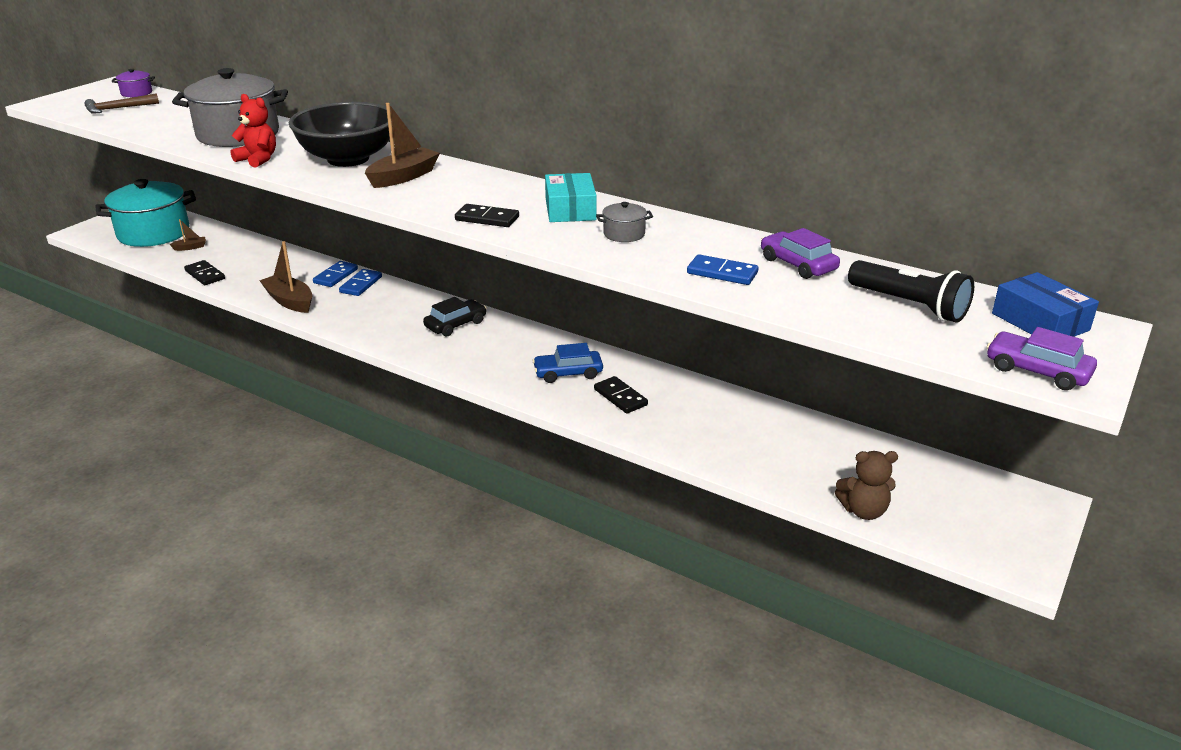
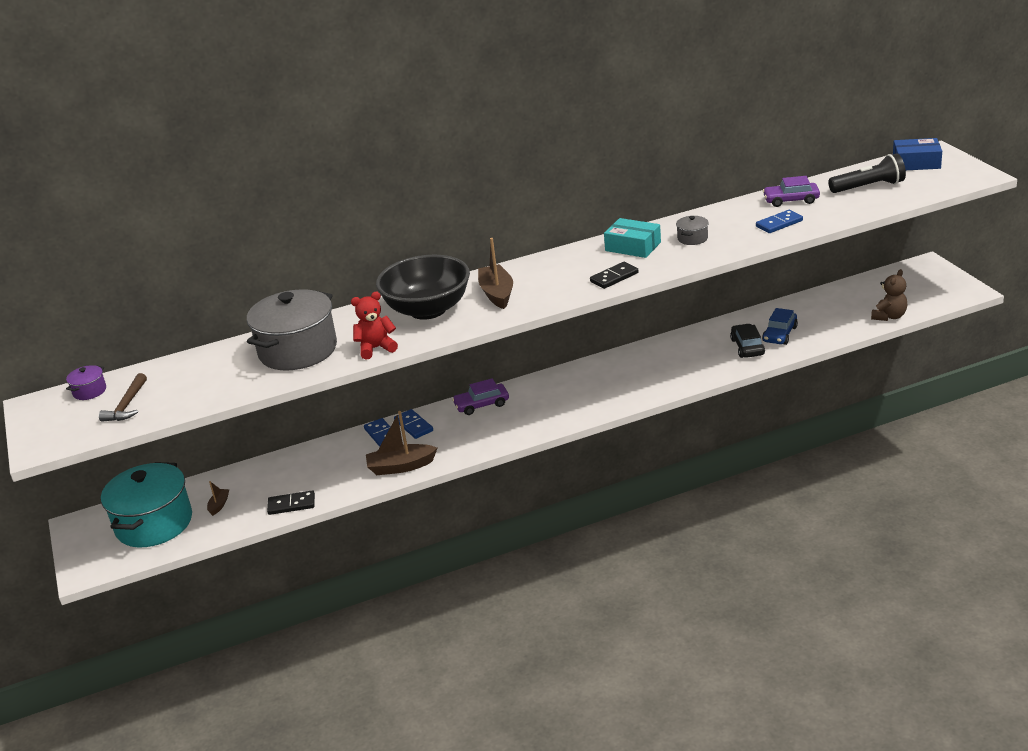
camera: 50 degrees left, 0 degrees up
(455, 324) = (532, 396): black car -> black car (747, 347)
(568, 373) = (651, 368): blue car -> blue car (780, 334)
(620, 397) = (701, 357): black domino -> none
(1037, 371) = (961, 180): purple car -> purple car (481, 405)

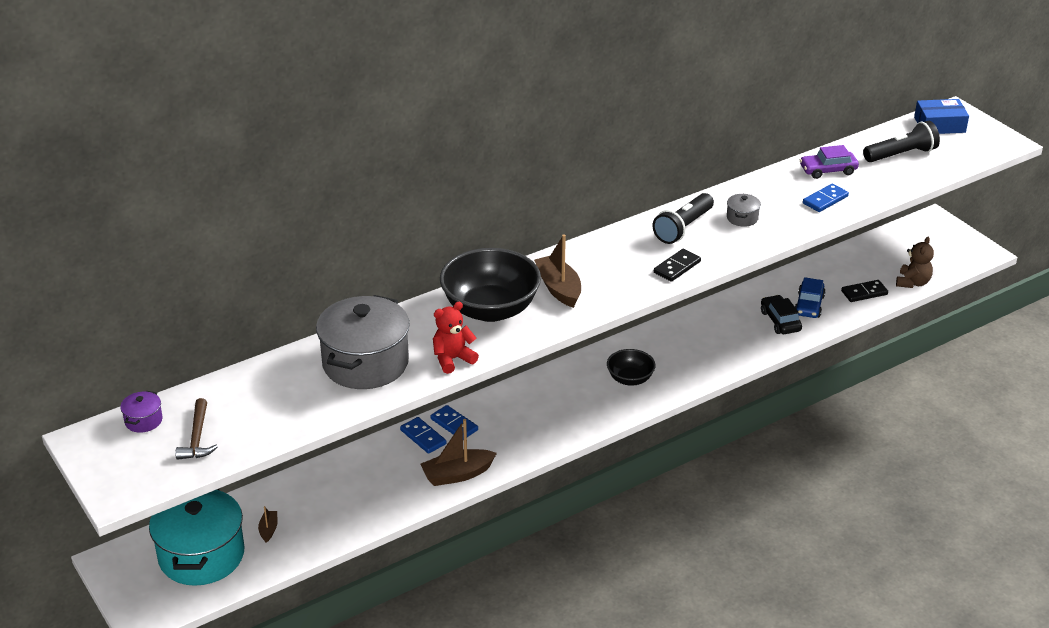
camera: 15 degrees left, 5 degrees up
(291, 504) = (351, 525): black domino -> black domino (864, 293)
(481, 405) = (520, 396): purple car -> none
(587, 392) = (630, 379): none -> black bowl
(633, 246) = (683, 228): turquoise box -> black flashlight

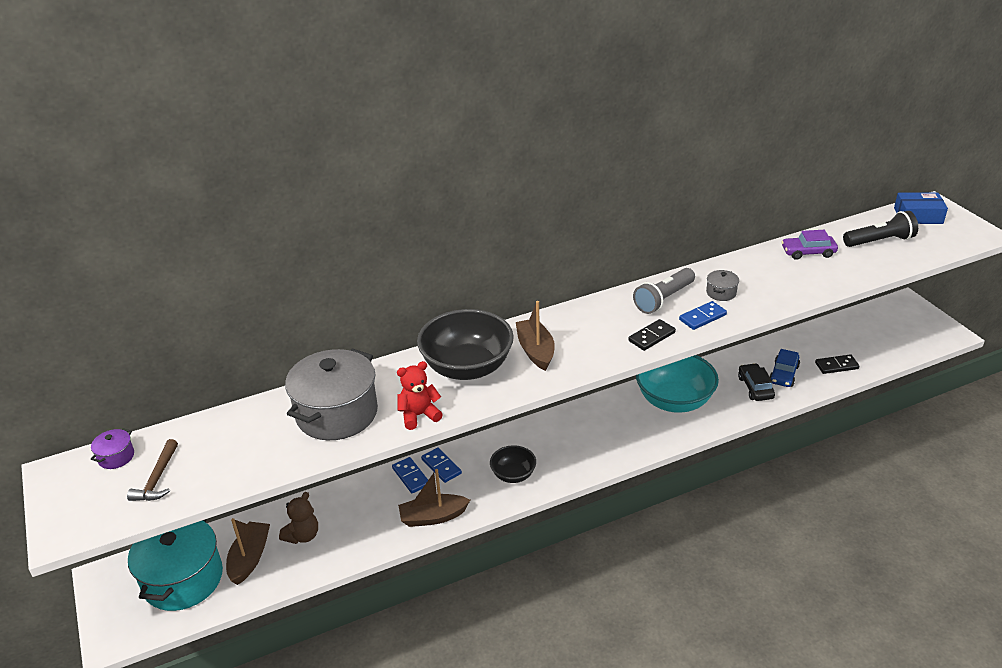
camera: 10 degrees right, 0 degrees up
(268, 529) = (250, 558): brown boat -> brown boat, size x1.98
(630, 379) = (609, 434): black bowl -> black bowl (513, 475)
(683, 228) = (663, 299): black flashlight -> grey flashlight
(695, 340) = (674, 401): none -> turquoise bowl
(825, 200) = (802, 280): blue domino -> blue domino (702, 317)
(912, 283) = (883, 359): brown teddy bear -> brown teddy bear (302, 536)

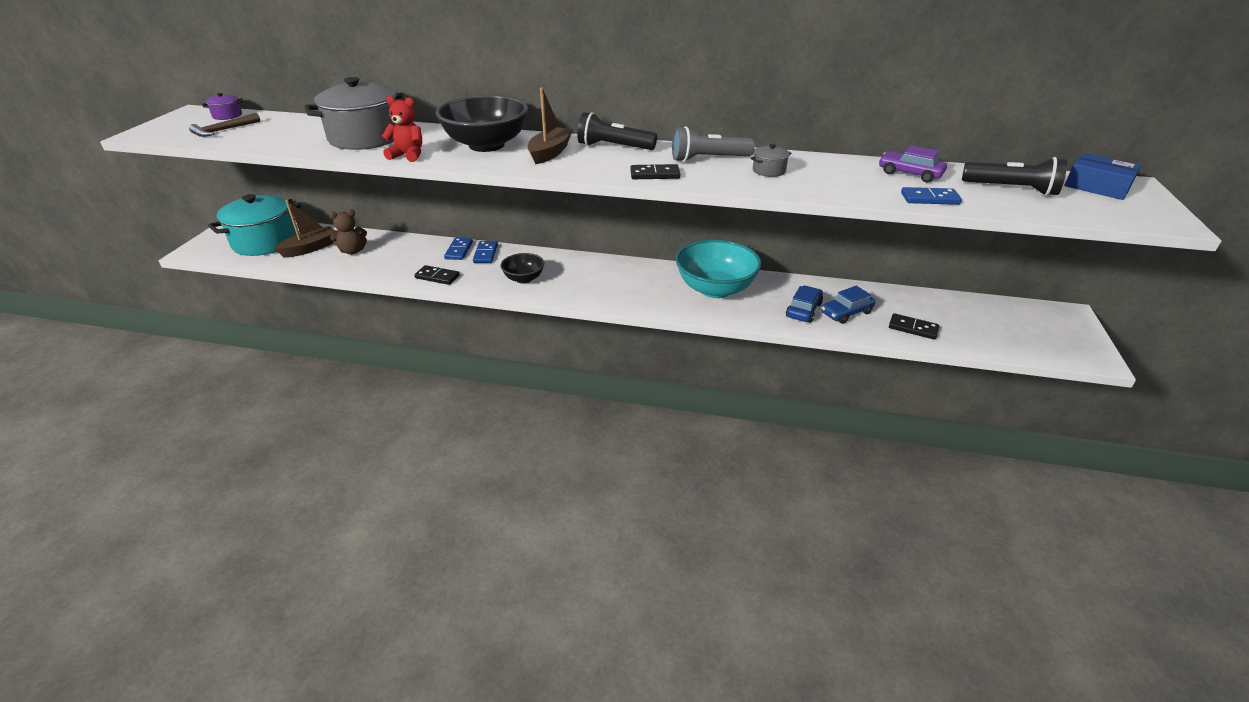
camera: 35 degrees right, 0 degrees up
(433, 517) = (437, 277): brown boat -> black domino
(575, 318) = (614, 147): none -> black flashlight
(702, 317) = (722, 178): blue domino -> blue domino (929, 199)
(755, 387) = (803, 310): black car -> blue car

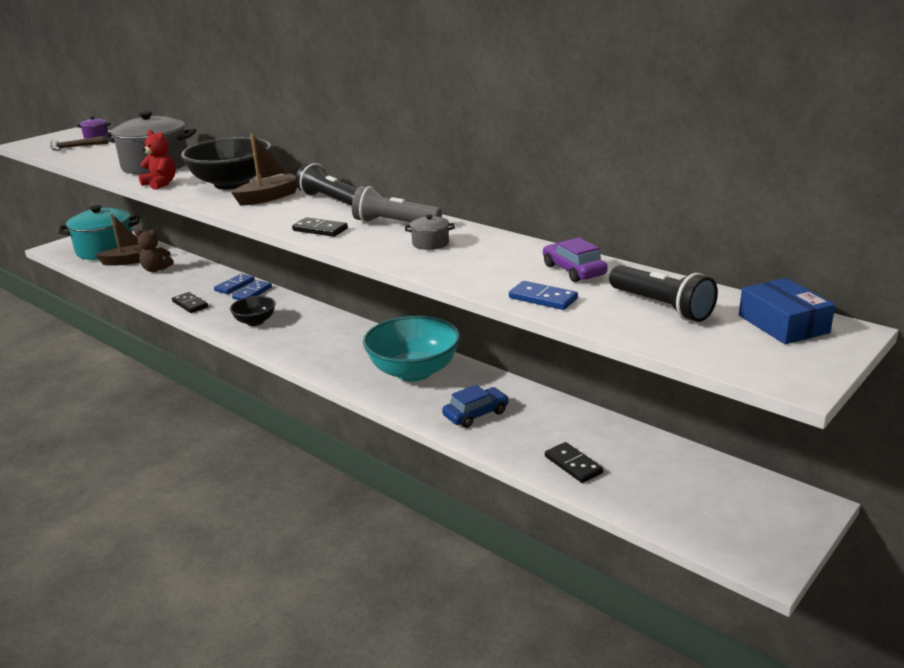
camera: 30 degrees right, 10 degrees down
(846, 312) = (519, 429): blue car -> none

